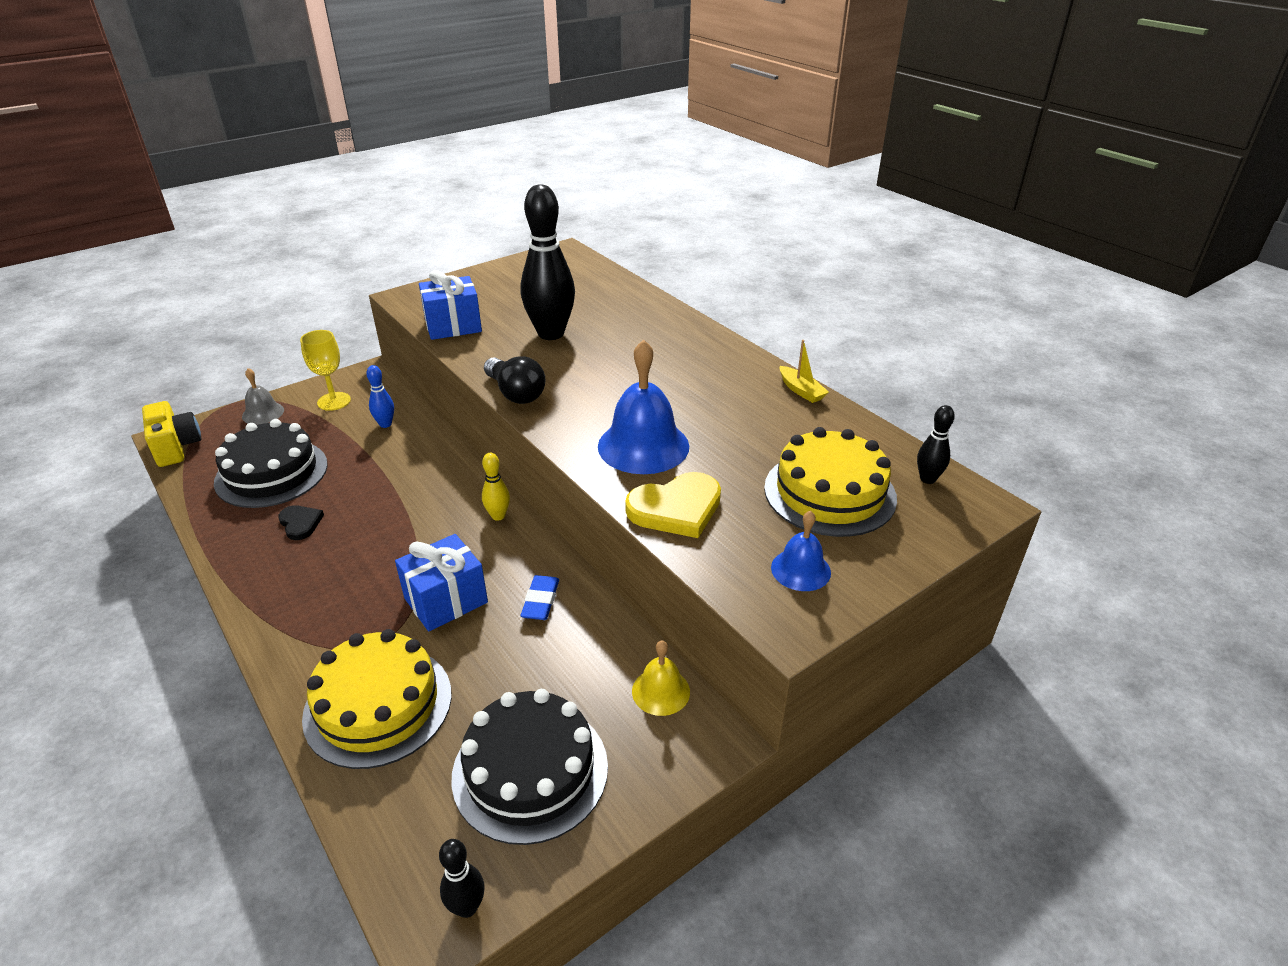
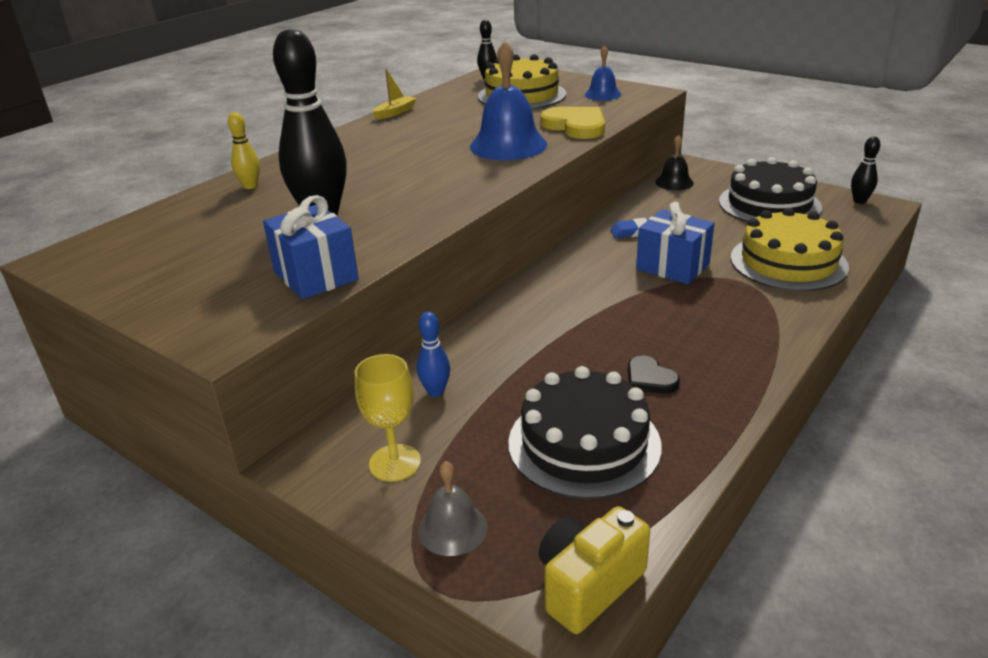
camera: 105 degrees left, 5 degrees down
(300, 523) = (649, 379): black heart -> black heart turned 75 degrees counterclockwise
(498, 516) = (555, 272): yellow bowling pin -> yellow bowling pin (250, 186)
(515, 393) = (458, 205): black light bulb -> none
(661, 691) = (674, 182): yellow bell -> black bell

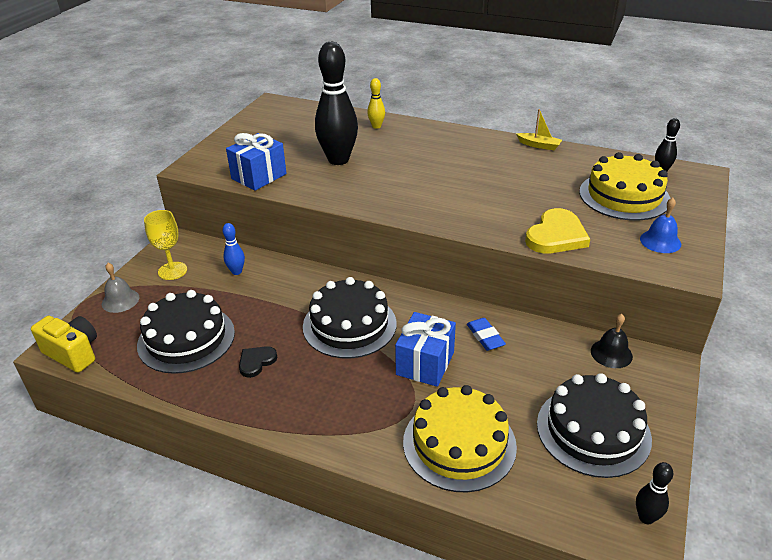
camera: 75 degrees right, 5 degrees up
(508, 145) = (491, 208): blue bell -> none
(594, 306) = (349, 325): none -> black cake

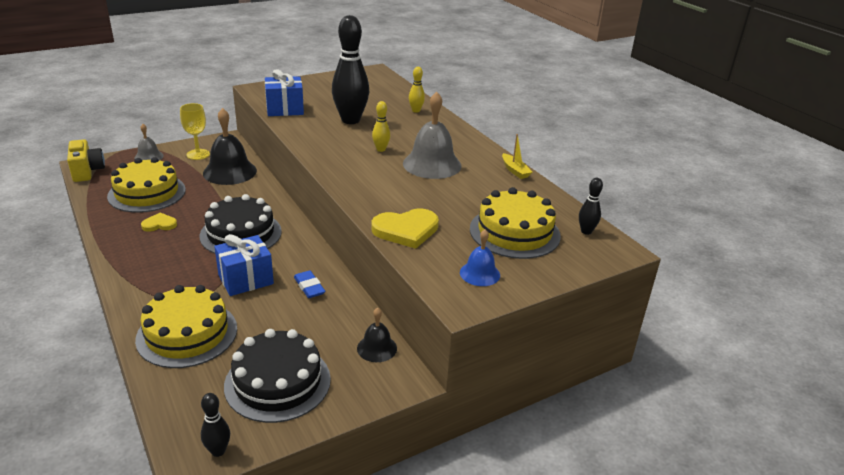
camera: 35 degrees right, 5 degrees down
(186, 338) = (147, 193): black cake -> yellow cake
(236, 272) = (230, 172): blue bowling pin -> black bell
(256, 362) = (159, 224): black heart -> yellow heart
(412, 175) = (381, 149): none -> yellow bowling pin
(474, 169) = (432, 164): none -> grey bell
(485, 337) = (309, 287): blue eraser -> blue eraser turned 45 degrees counterclockwise

